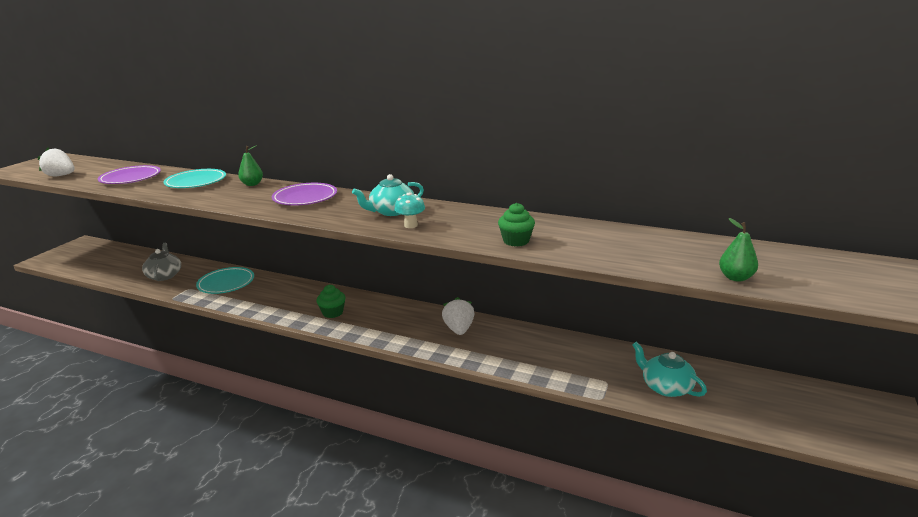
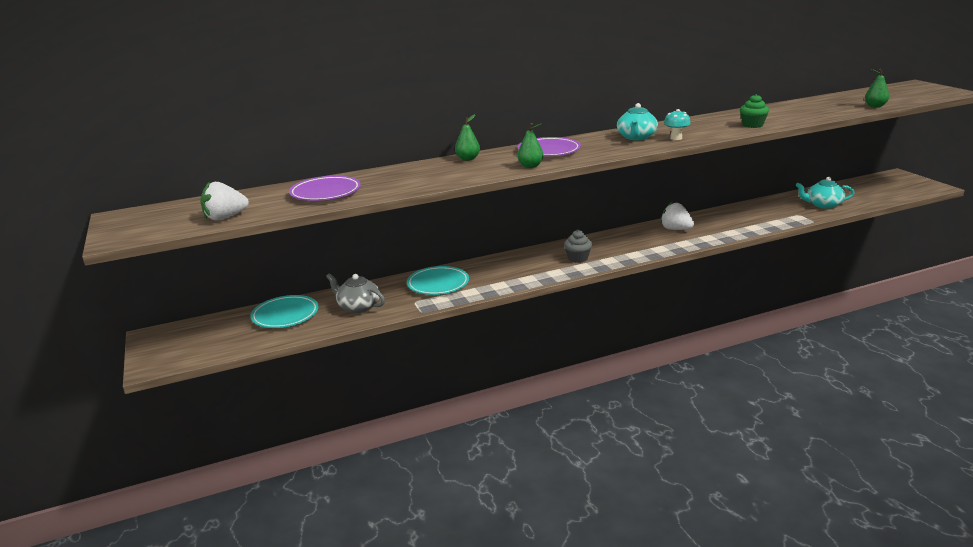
camera: 45 degrees left, 0 degrees up
(196, 182) = (409, 173): turquoise plate -> turquoise plate (285, 315)
(251, 206) = (530, 166): none -> green pear
(332, 312) = (577, 258): green cupcake -> grey cupcake

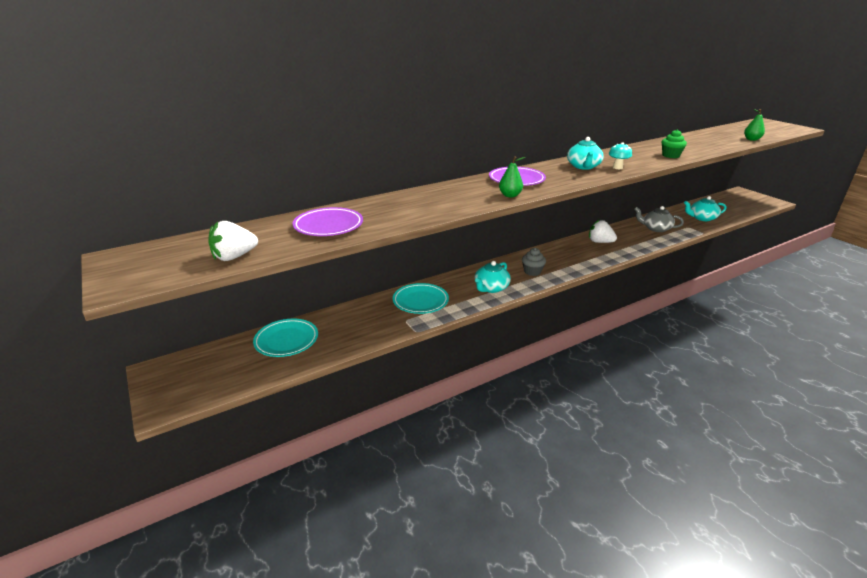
camera: 10 degrees left, 5 degrees up
(358, 307) = (354, 328): grey teapot -> grey teapot (656, 228)
(468, 159) = (448, 188): green pear -> none
(522, 273) = (491, 288): none -> turquoise teapot

